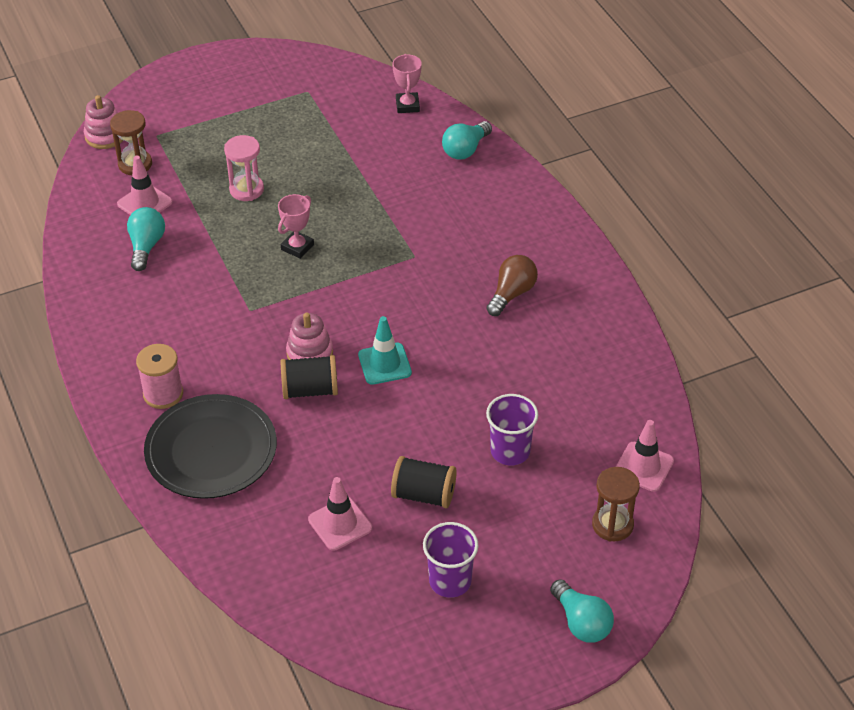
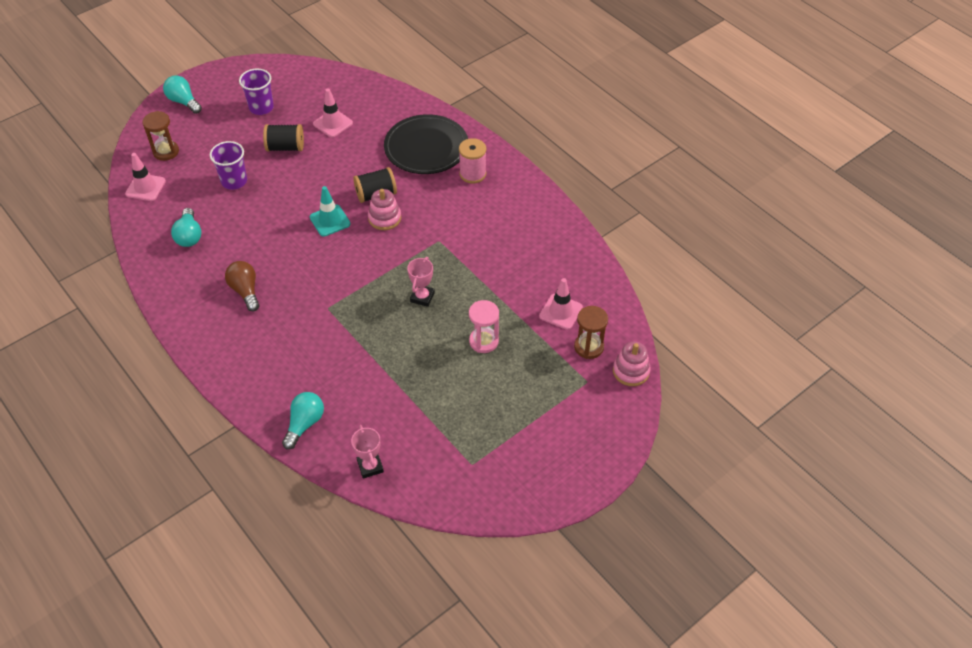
camera: 165 degrees right, 5 degrees up
(146, 246) = (539, 275): turquoise light bulb -> turquoise light bulb (189, 236)
(512, 294) = (245, 291): brown light bulb -> brown light bulb turned 135 degrees clockwise

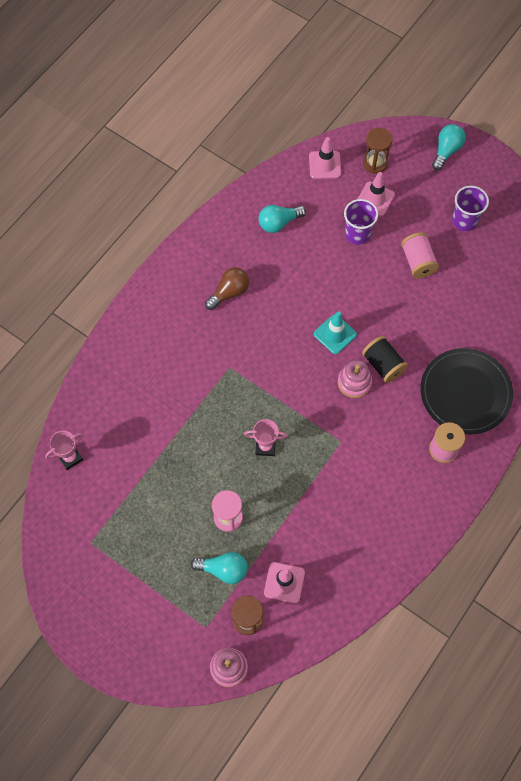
camera: 75 degrees right, 15 degrees up
(285, 147) = (418, 262): black spool -> pink spool
(304, 424) = (100, 391): turquoise light bulb -> turquoise light bulb (223, 570)
(333, 123) = (467, 293): pink traffic cone -> pink traffic cone (375, 199)

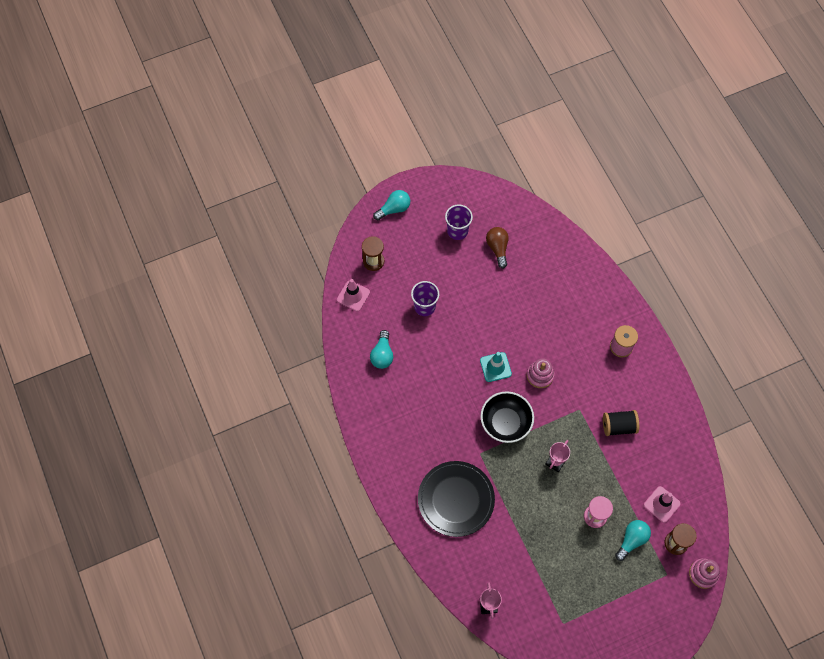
camera: 60 degrees left, 0 degrees up
(229, 292) = (419, 421): brown light bulb -> brown light bulb (497, 248)
(279, 375) = (505, 422): none -> black bowl
(375, 199) = (403, 278): pink traffic cone -> none
(383, 364) = (537, 349): black spool -> black spool (618, 426)
(418, 262) = (471, 280): pink spool -> none
(446, 151) = (394, 209): turquoise light bulb -> turquoise light bulb turned 90 degrees clockwise
(465, 392) = (588, 309): black plate -> black plate (456, 499)

